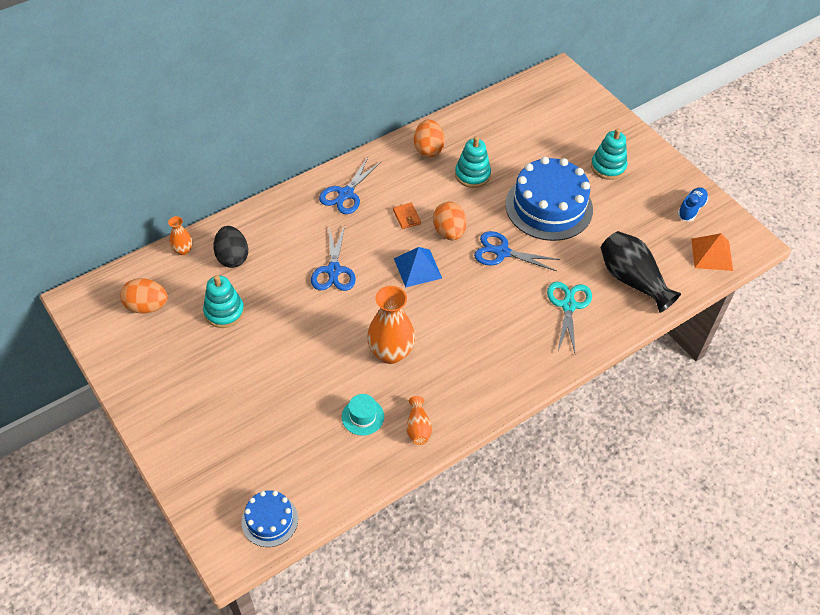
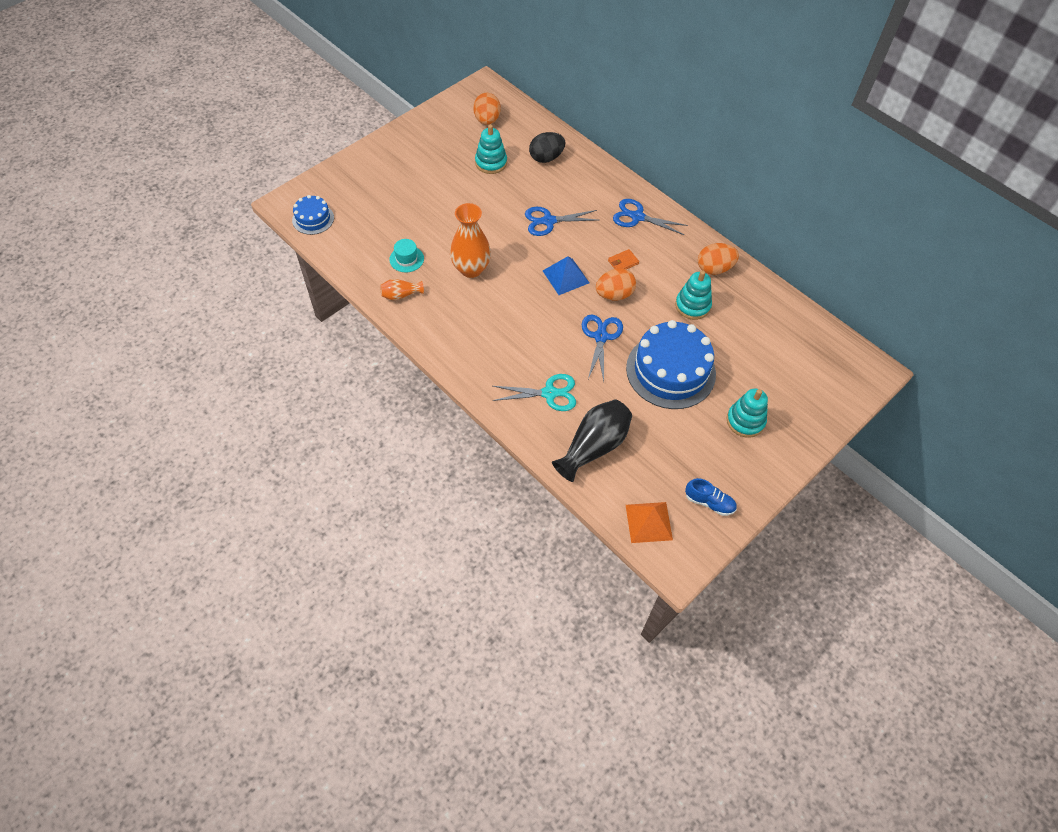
camera: 80 degrees right, 5 degrees up
(183, 250) = (546, 128): orange vase -> none

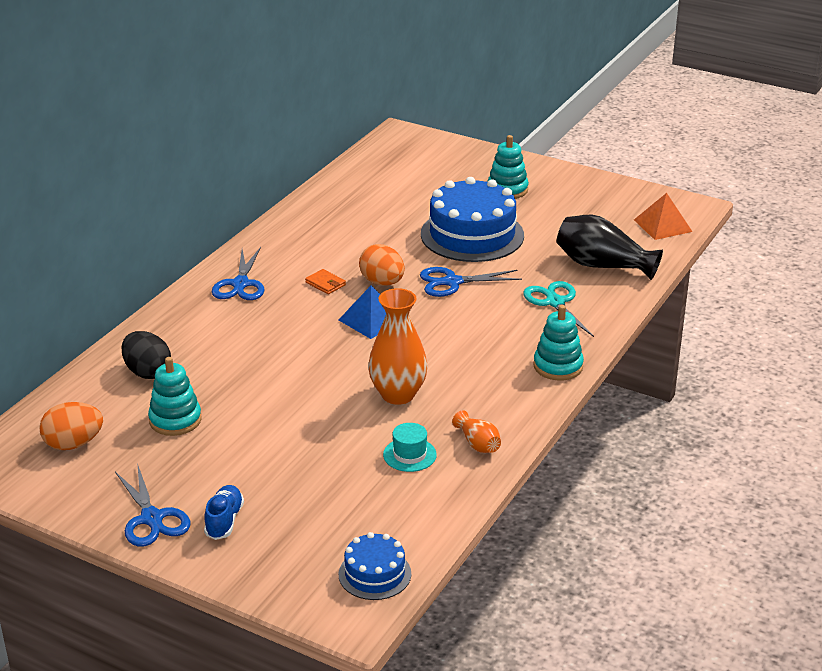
camera: 105 degrees left, 25 degrees down
(549, 221) = (278, 348): blue scissors -> blue scissors (152, 518)
(692, 306) = (370, 232): turquoise stacking toy -> turquoise stacking toy (558, 366)
(709, 502) = (615, 198): blue shoe -> blue shoe (224, 521)
(714, 268) = (305, 225): orange egg -> none

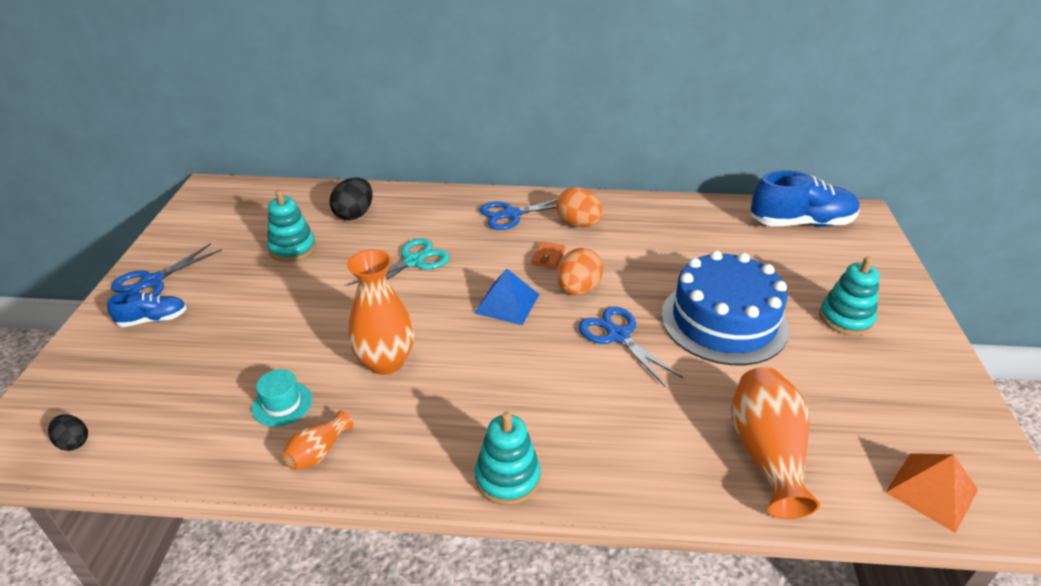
camera: 65 degrees right, 5 degrees up
(73, 444) = (245, 215): orange egg -> orange egg (578, 224)
(374, 574) = (73, 442): blue cake -> black egg
(387, 160) = (801, 223): none -> blue shoe
(555, 302) = (644, 433): turquoise scissors -> turquoise scissors (413, 261)
(602, 265) = (766, 454): black vase -> orange vase

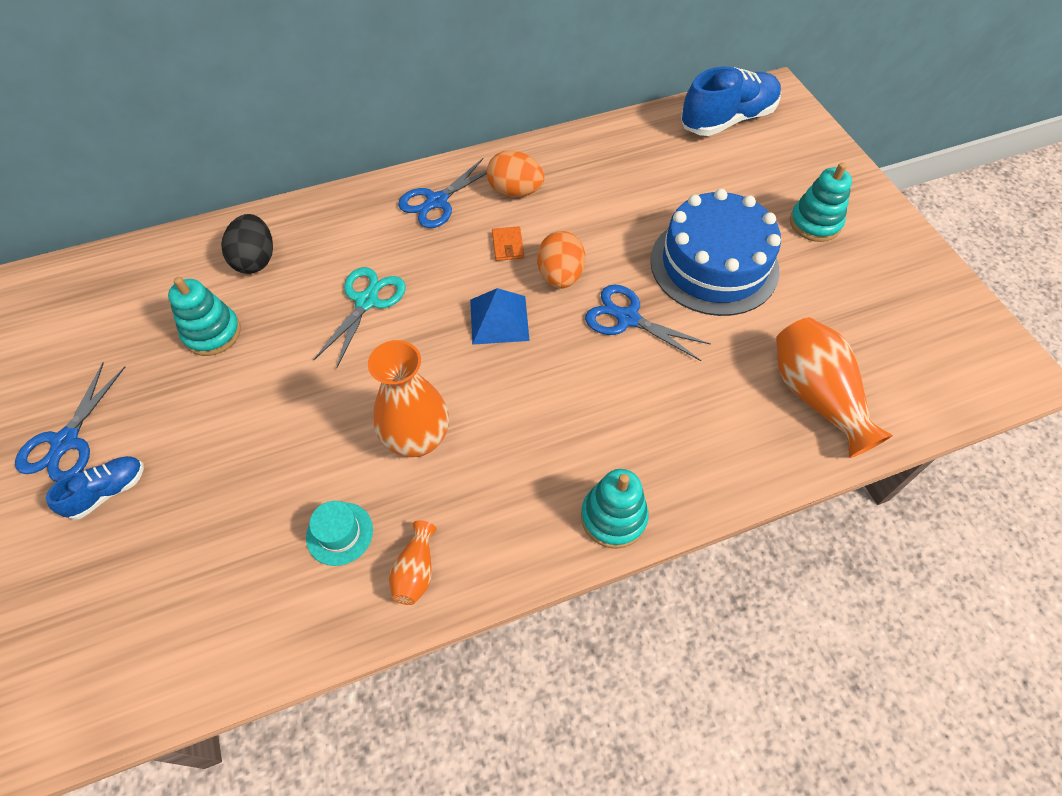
camera: 25 degrees left, 20 degrees up
(73, 442) = (133, 680): black egg -> none
(931, 491) = (952, 379): orange pyramid -> none

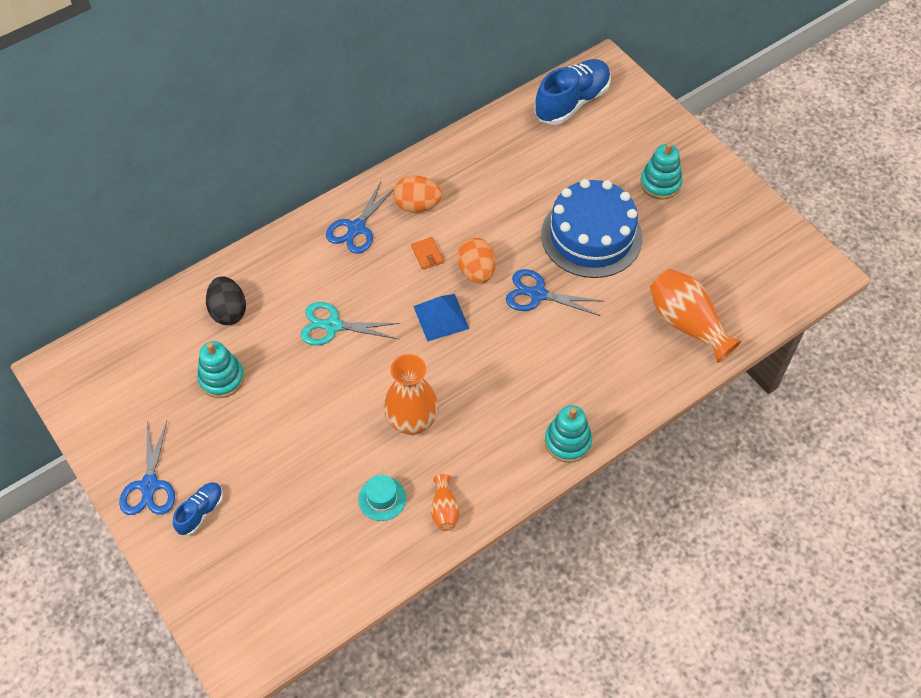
camera: 15 degrees left, 0 degrees up
(367, 301) = (333, 326): turquoise scissors -> turquoise scissors turned 90 degrees counterclockwise

